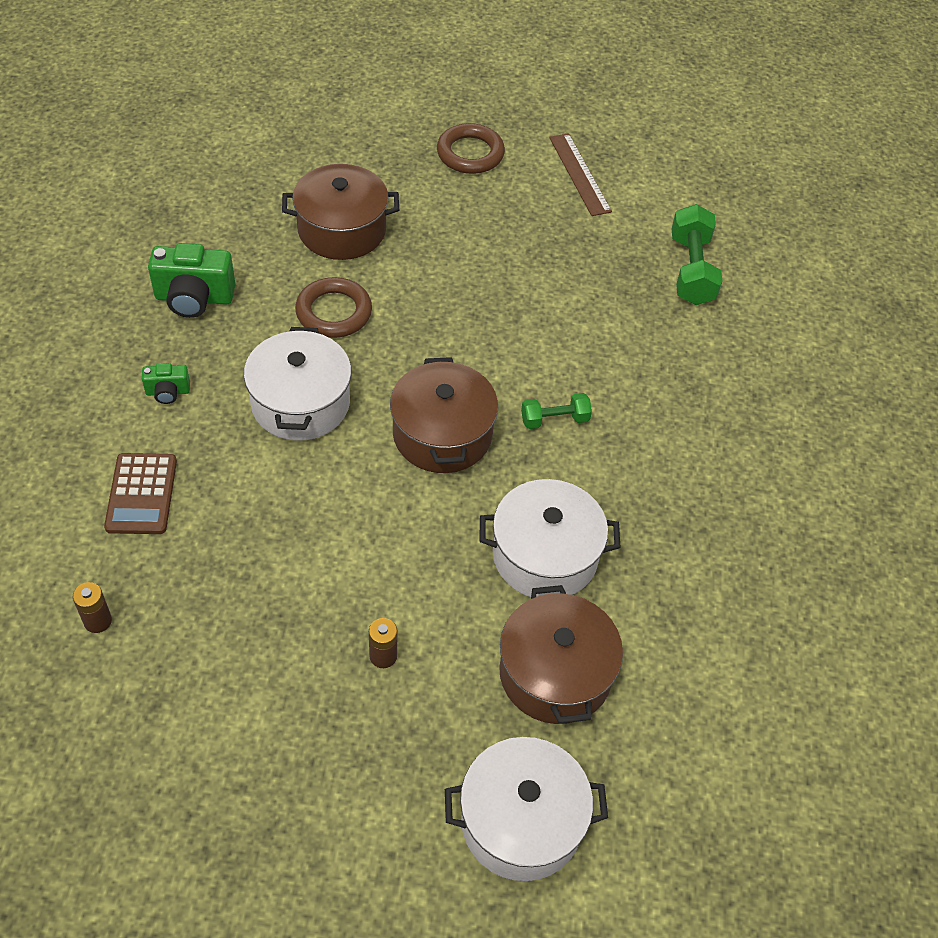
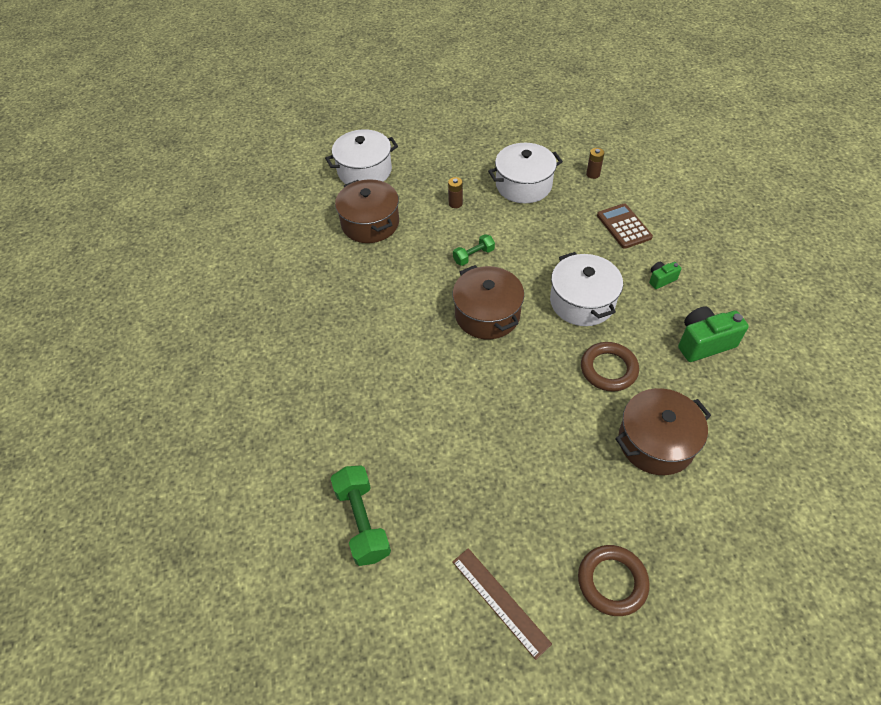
camera: 165 degrees right, 0 degrees up
(545, 555) = (396, 271): white pot -> white pot (523, 185)
(554, 420) = (423, 349): green dumbbell -> green dumbbell (473, 256)

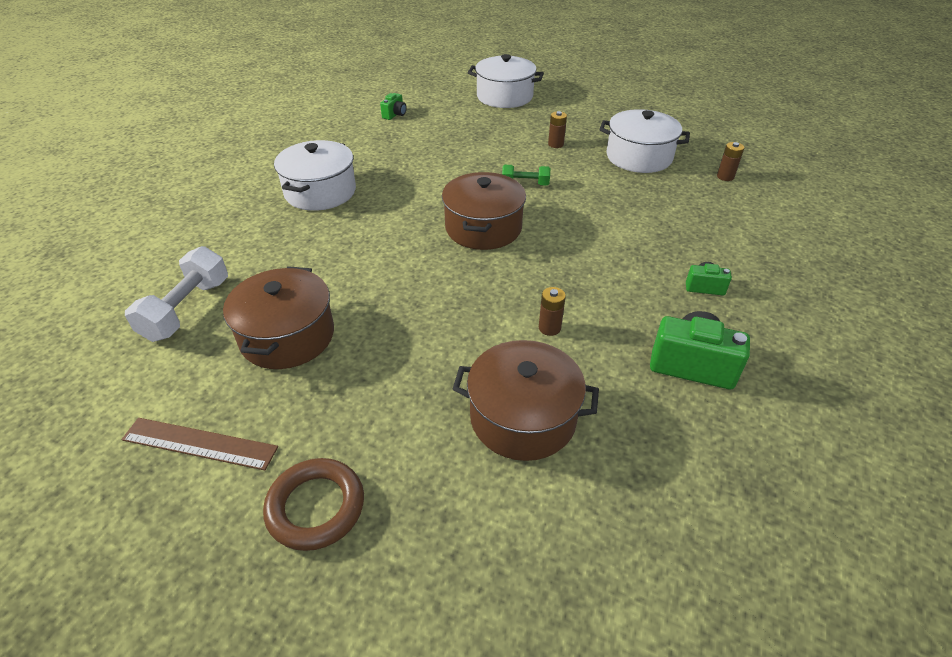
camera: 35 degrees right, 10 degrees down
(296, 239) = (395, 115): none -> green camera
(362, 521) = (187, 309): green dumbbell -> white dumbbell
(370, 223) = (465, 128): brown pot -> brown pot (287, 336)
(500, 601) = (200, 443): brown ruler -> brown ruler turned 75 degrees counterclockwise
(582, 301) = (590, 263): white pot -> white pot (320, 192)
(608, 369) = (549, 328): brown ring -> brown battery
(623, 226) = (711, 227): brown calculator -> none

